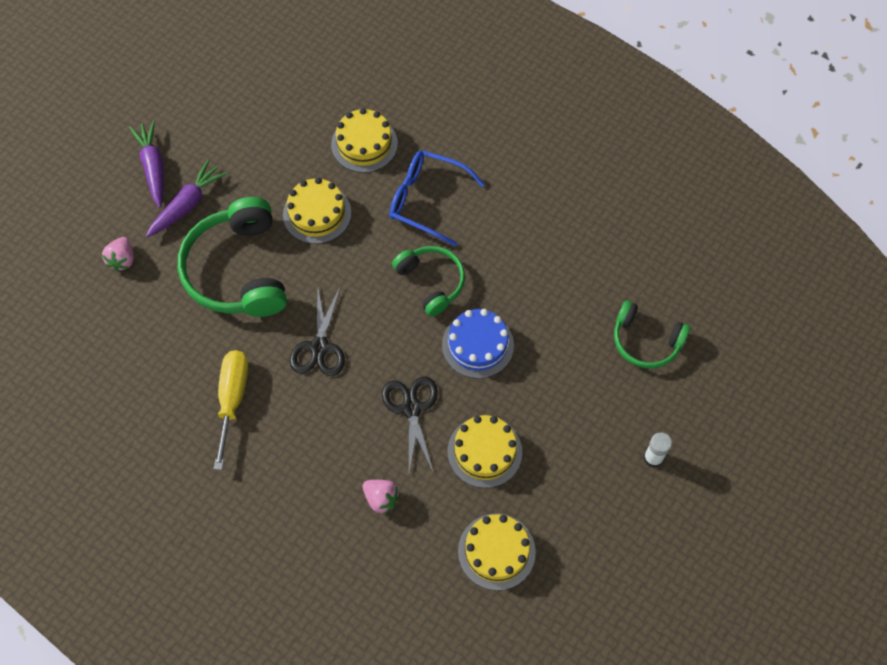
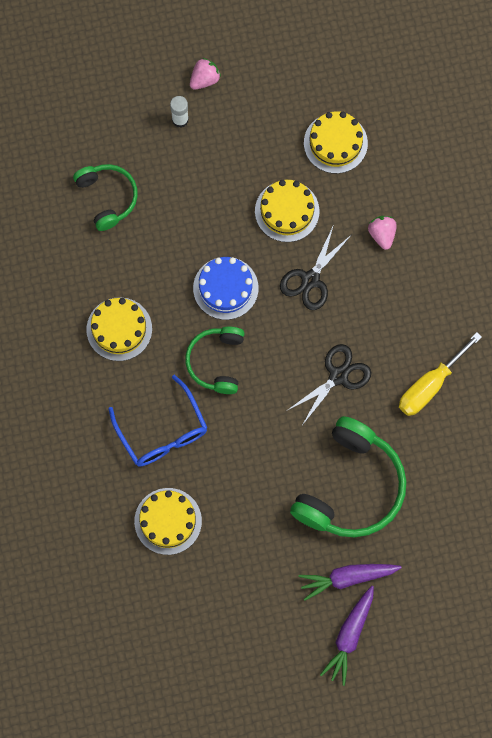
camera: 140 degrees left, 10 degrees up
(122, 260) = (431, 567): pink strawberry -> pink strawberry (204, 79)
(317, 213) = (254, 488): yellow cake -> yellow cake (119, 329)

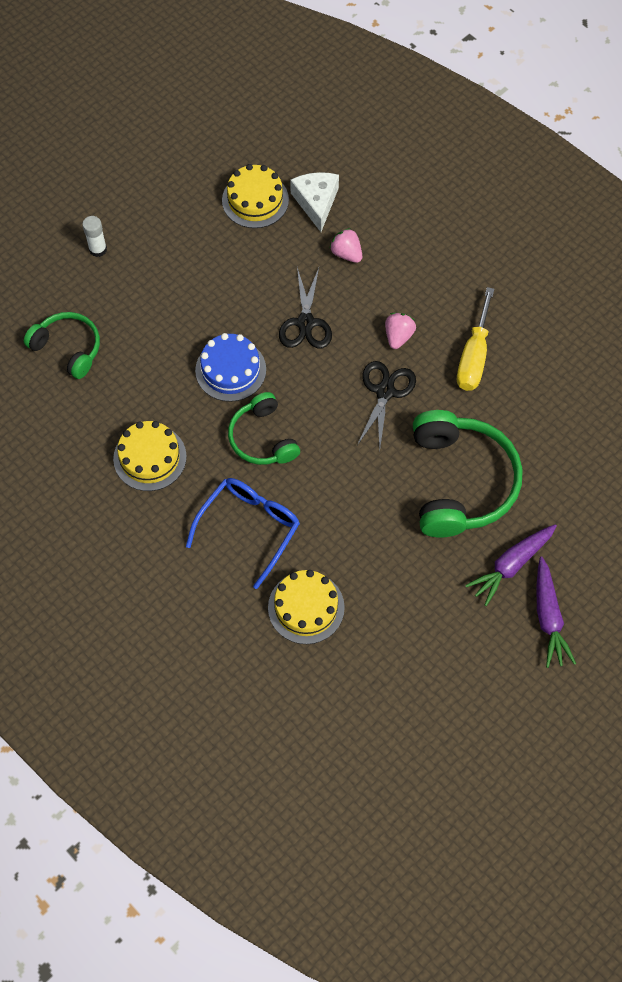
camera: 30 degrees left, 10 degrees down
(162, 431) = (249, 528): blue glasses -> blue glasses turned 90 degrees counterclockwise
(204, 79) = (100, 205): pink strawberry -> pink strawberry (398, 336)
(287, 211) = (246, 277): yellow cake -> none
(385, 173) = (316, 202): none -> white cheese

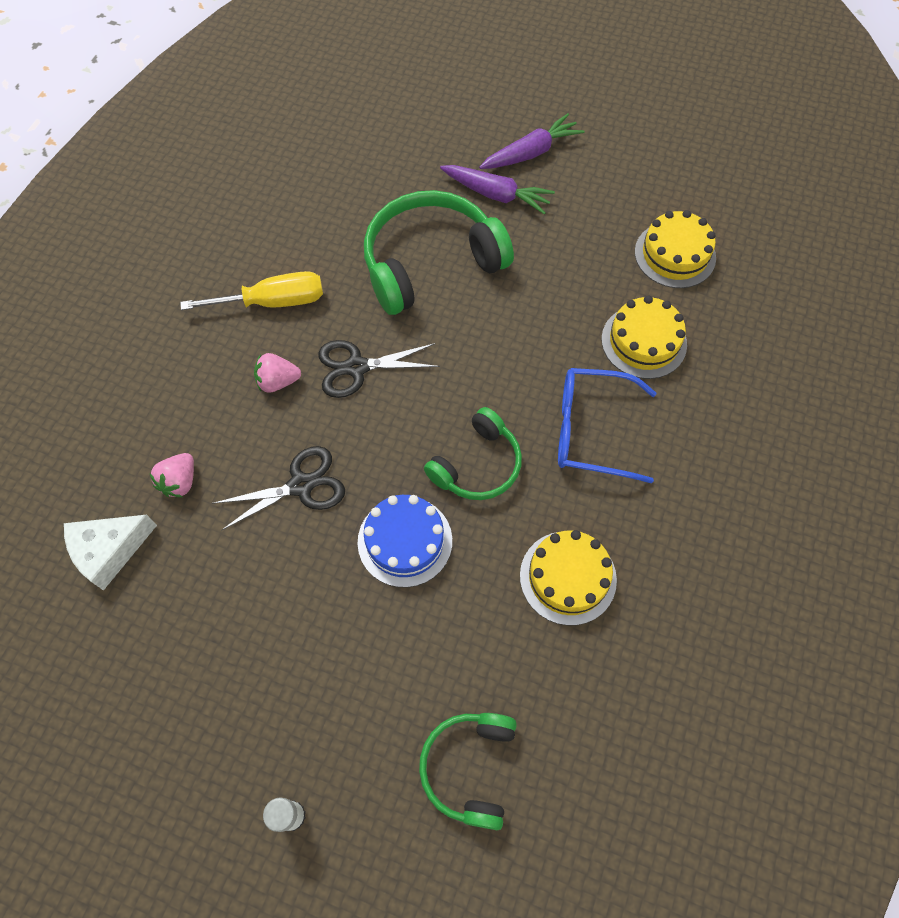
camera: 115 degrees left, 0 degrees up
(255, 200) = (130, 631): yellow cake -> yellow cake (675, 254)

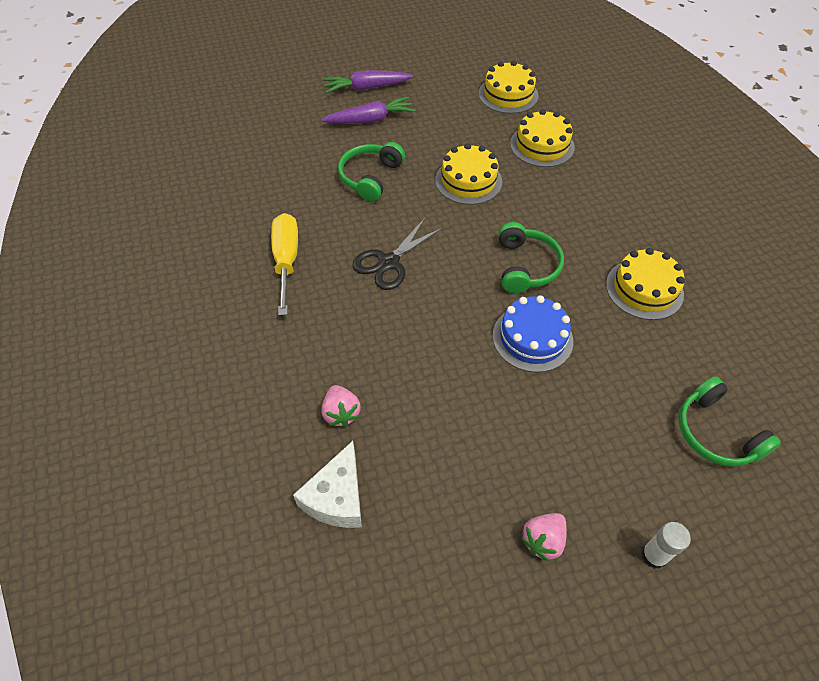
camera: 40 degrees left, 10 degrees down
(273, 302) = (286, 261): yellow screwdriver -> yellow screwdriver turned 45 degrees counterclockwise
(278, 381) = (343, 304): pink strawberry -> pink strawberry (543, 540)
(301, 485) = (430, 354): black scissors -> none
(430, 262) = (370, 177): green headphones -> green headphones, size x0.59
(521, 331) = (468, 181): none -> yellow cake
(531, 153) = (366, 88): purple carrot -> purple carrot turned 120 degrees counterclockwise
(591, 430) = (567, 206): blue glasses -> none

